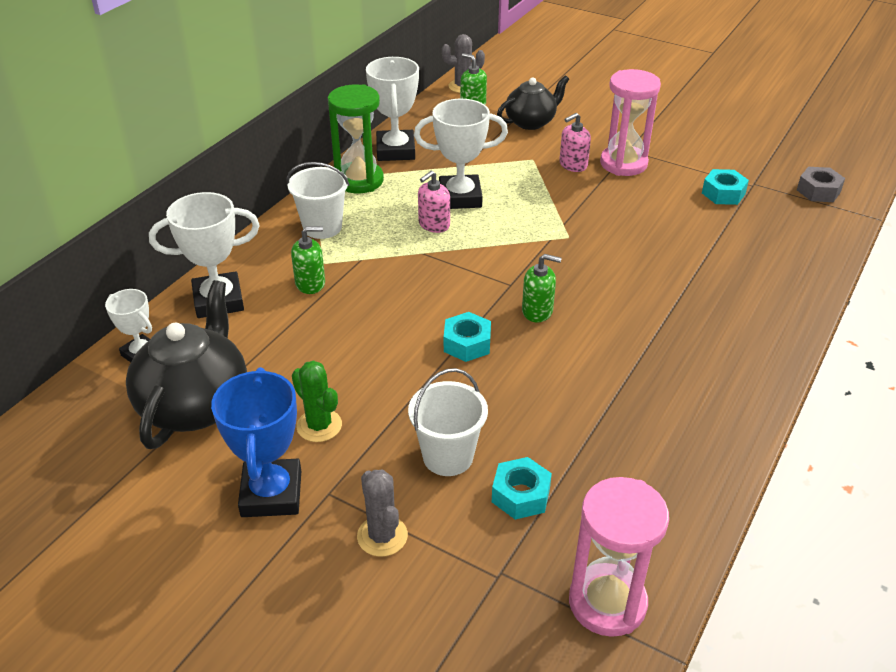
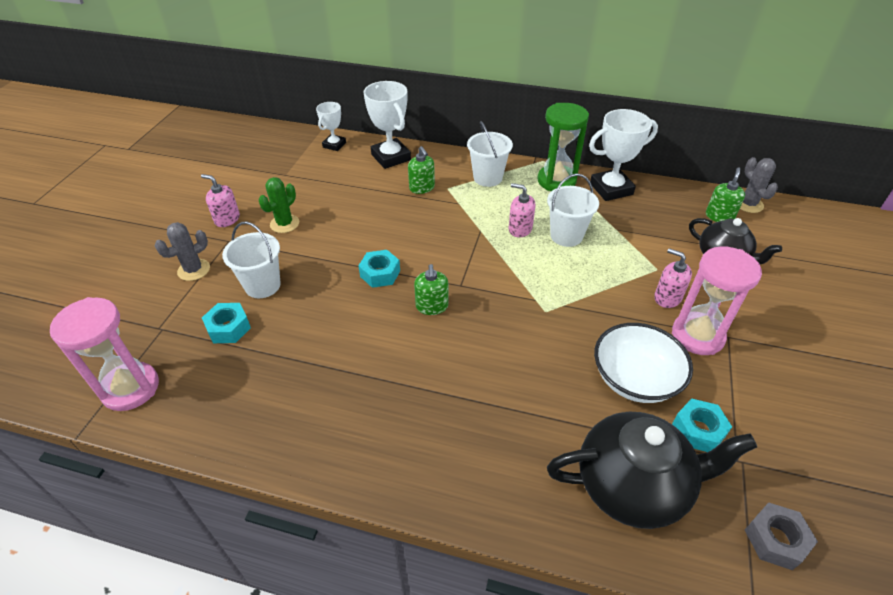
camera: 75 degrees right, 5 degrees up
(196, 404) = (296, 174): black teapot -> black teapot (633, 485)
(271, 493) = (227, 219): blue trophy -> pink soap dispenser
(460, 197) = (566, 236): white trophy -> white bucket
(665, 208) = (635, 379): none -> white bowl

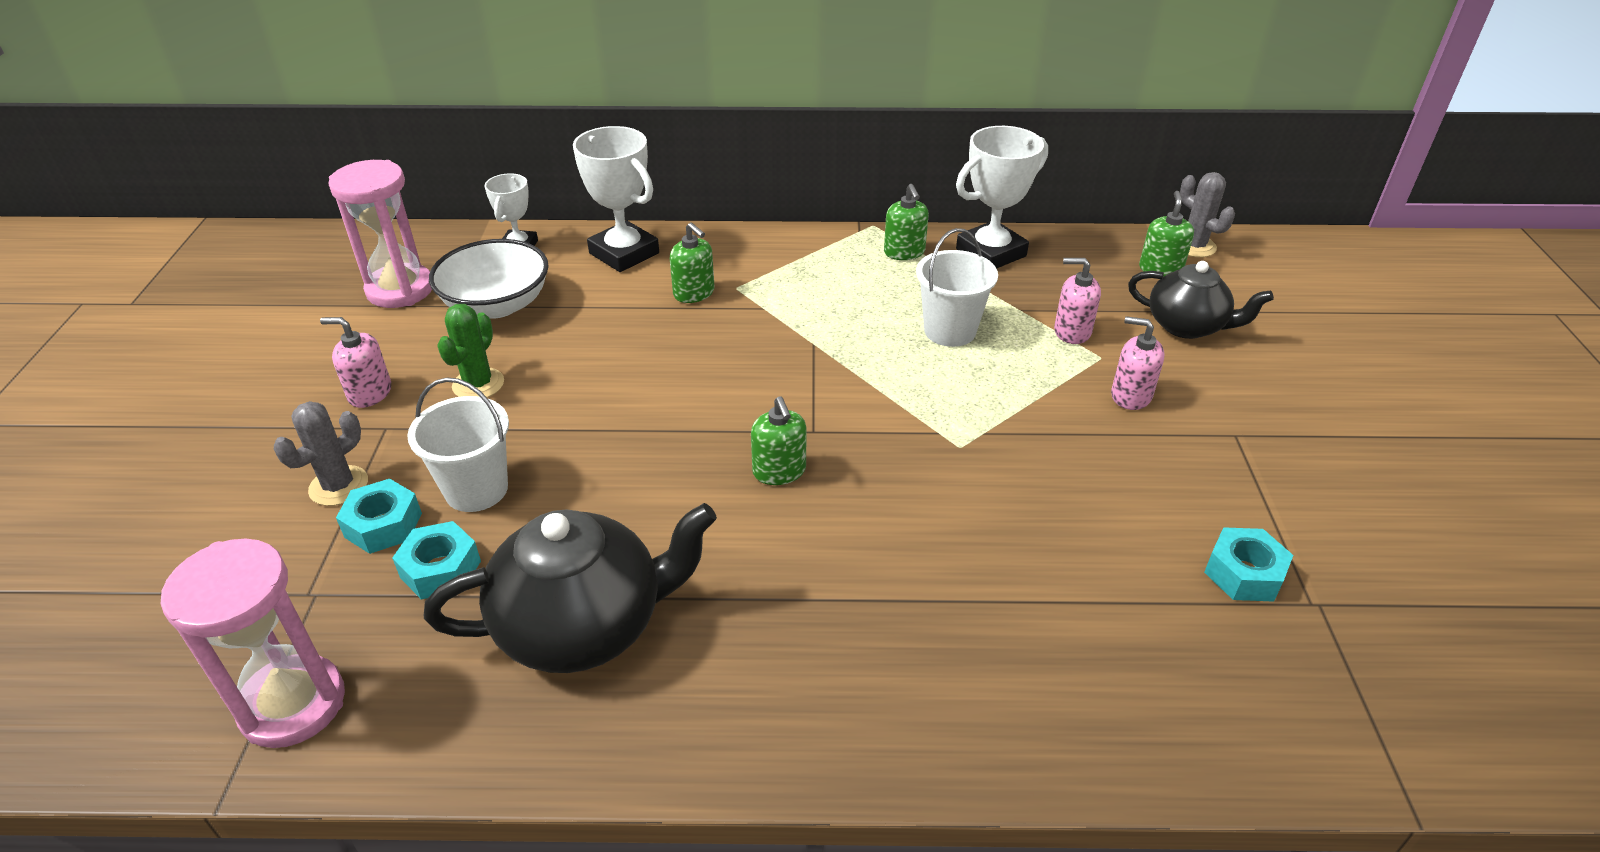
camera: 15 degrees left, 5 degrees down
(380, 274) = (674, 436): turquoise nut -> turquoise nut (383, 525)
(488, 178) = (795, 263): white bucket -> none
(520, 229) = (875, 332): pink soap dispenser -> pink soap dispenser (1072, 331)
(556, 181) = (904, 252): green hourglass -> green soap dispenser
(633, 485) = (1183, 671): black teapot -> black teapot (584, 625)
(635, 379) = (1128, 520): white bowl -> white bowl (497, 305)
(697, 336) = (1193, 441): pink hourglass -> pink hourglass (400, 290)
(775, 540) = (1402, 700): grey nut -> none

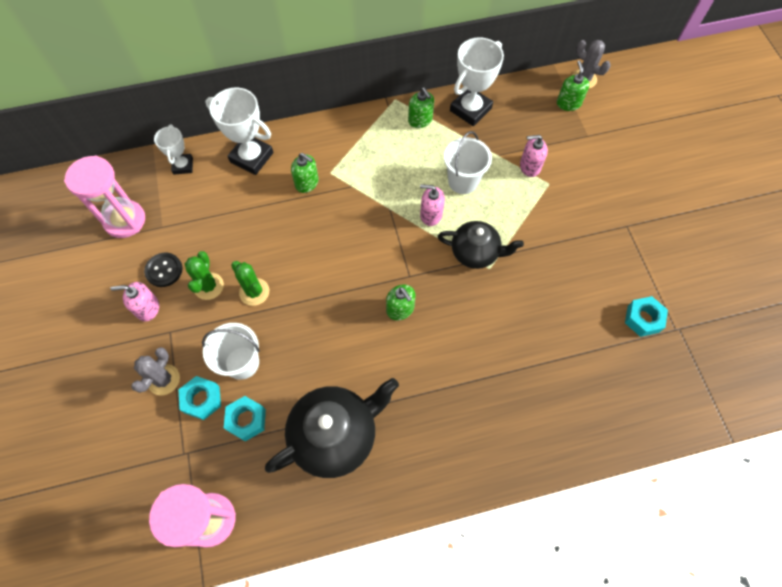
camera: 15 degrees left, 25 degrees up
(422, 354) = (164, 270): none -> black button
(497, 305) = (191, 220): white bowl -> none
(546, 404) = (254, 292): none -> green cactus
(1130, 395) = (569, 209): pink soap dispenser -> pink soap dispenser (431, 215)
(1187, 326) = (590, 148): black teapot -> black teapot (475, 252)

